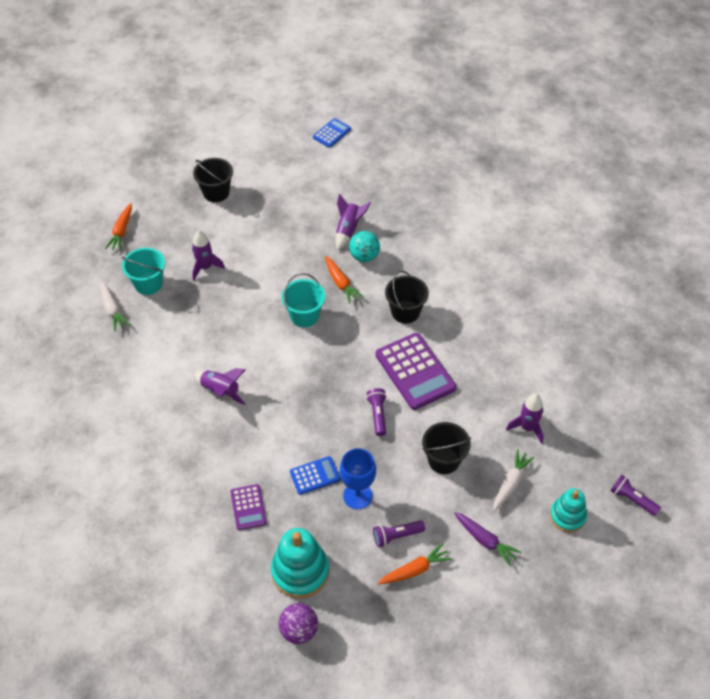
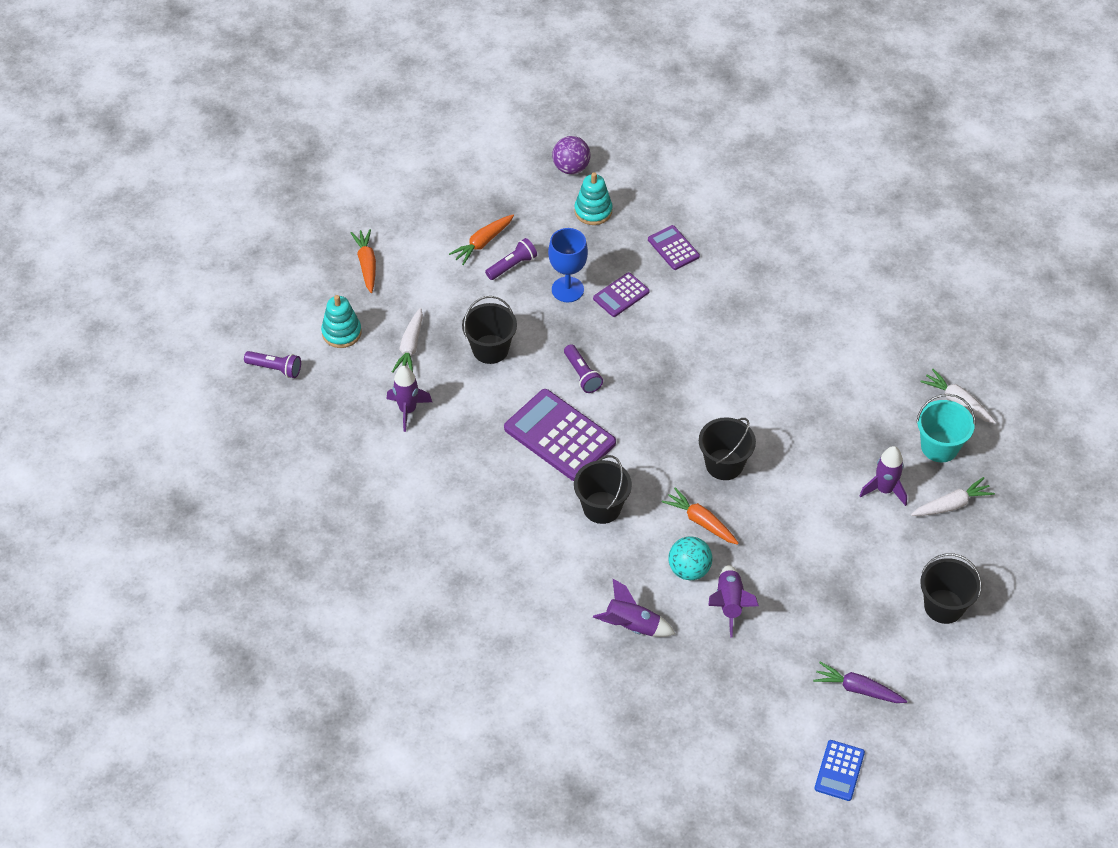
camera: 160 degrees right, 0 degrees up
(121, 231) = (1026, 506): orange carrot -> orange carrot (367, 264)
(168, 246) = (951, 504): none -> white carrot
(220, 391) = (770, 348): purple rocket -> purple rocket (632, 626)
(300, 571) = (593, 211): turquoise stacking toy -> turquoise stacking toy, size x0.64
(304, 315) = (724, 464): turquoise bucket -> black bucket
(315, 475) = (621, 295): blue calculator -> purple calculator
(485, 540) = (421, 287): purple carrot -> purple carrot (857, 689)

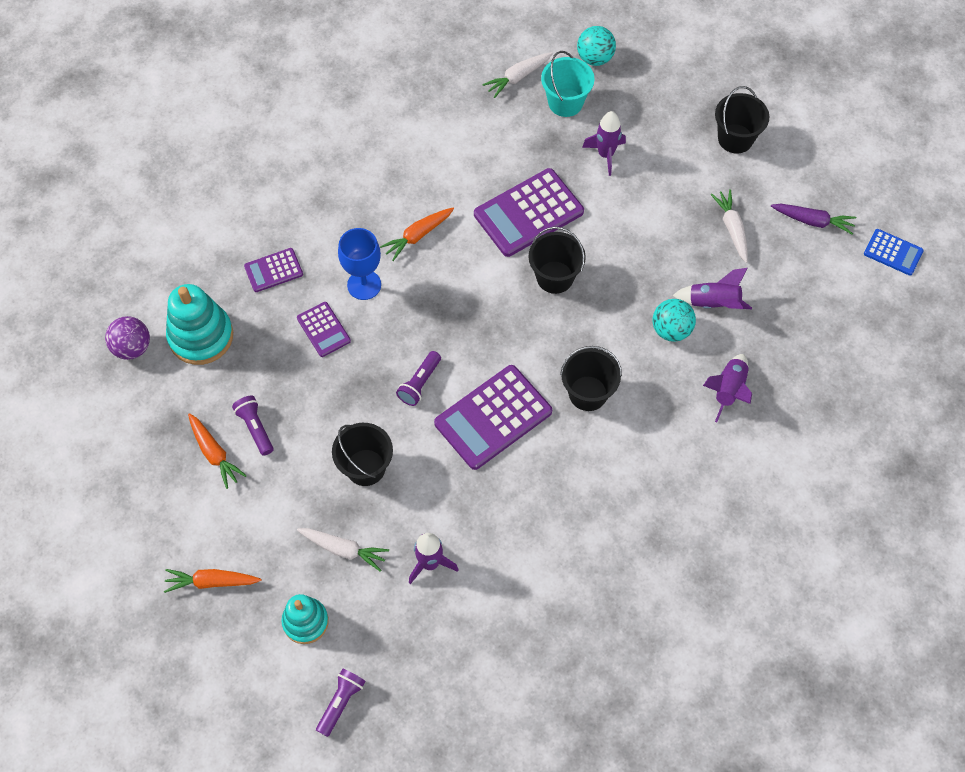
camera: 80 degrees left, 10 degrees up
(567, 289) = (303, 379): blue goblet -> blue goblet (364, 285)
(582, 375) = (419, 383): purple flashlight -> purple flashlight turned 135 degrees clockwise
(593, 211) = (201, 336): turquoise stacking toy -> turquoise stacking toy, size x1.55
(700, 521) = (617, 310): orange carrot -> orange carrot (417, 236)
(792, 433) = (528, 213): none -> purple calculator
(857, 689) = (813, 221): purple carrot -> purple carrot turned 105 degrees counterclockwise
(951, 504) = (629, 108): white carrot -> white carrot (732, 228)
(1007, 465) = (595, 58): none -> turquoise ball

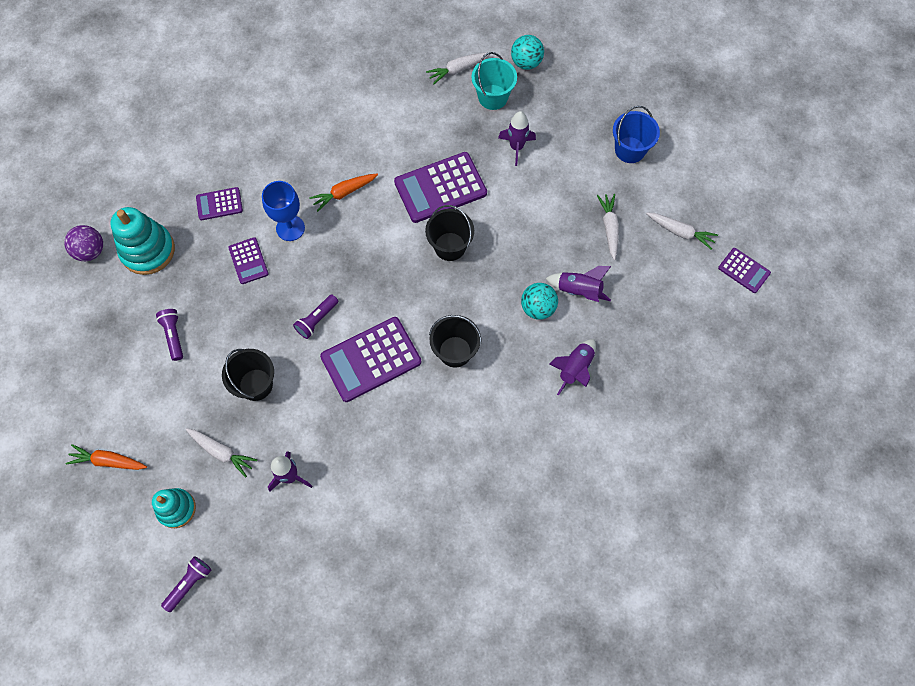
camera: 10 degrees right, 5 degrees up
(214, 453) = (136, 352): orange carrot -> none
(735, 138) = (630, 150): black bucket -> blue bucket
(813, 221) = (680, 232): purple carrot -> white carrot
(893, 252) = (744, 270): blue calculator -> purple calculator

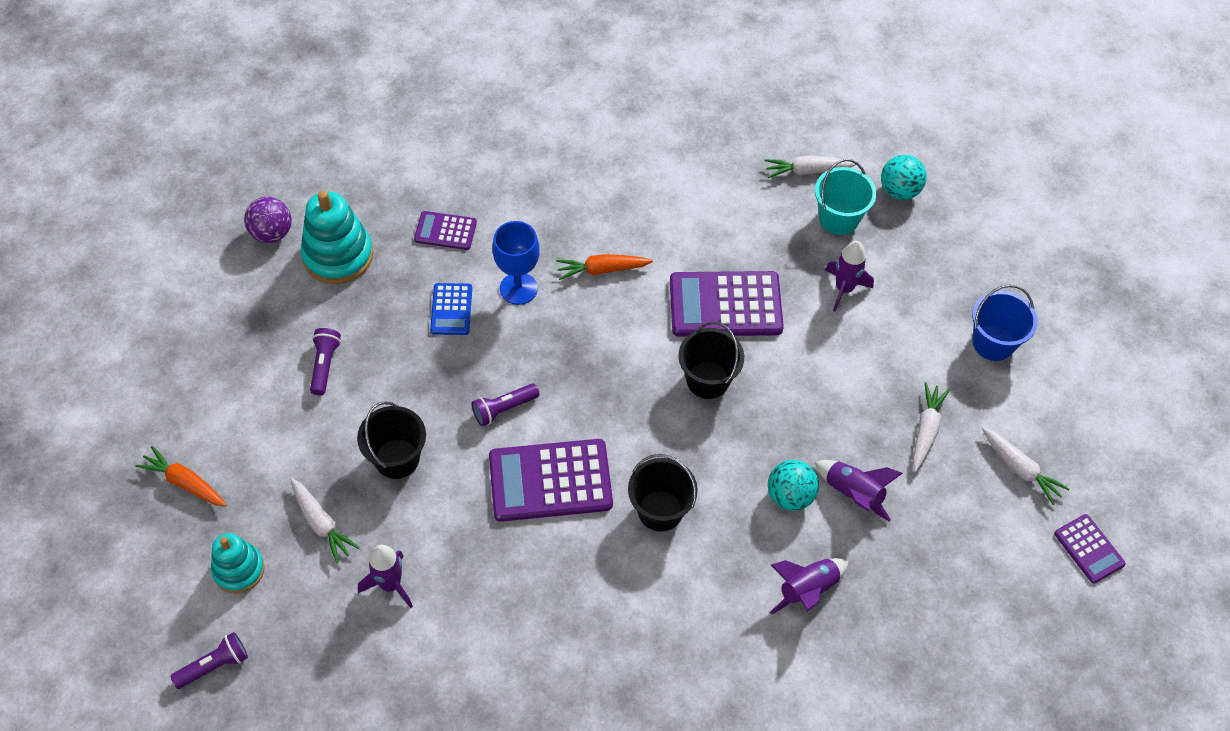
camera: 20 degrees right, 10 degrees down
(248, 261) = (451, 309): purple calculator -> blue calculator

